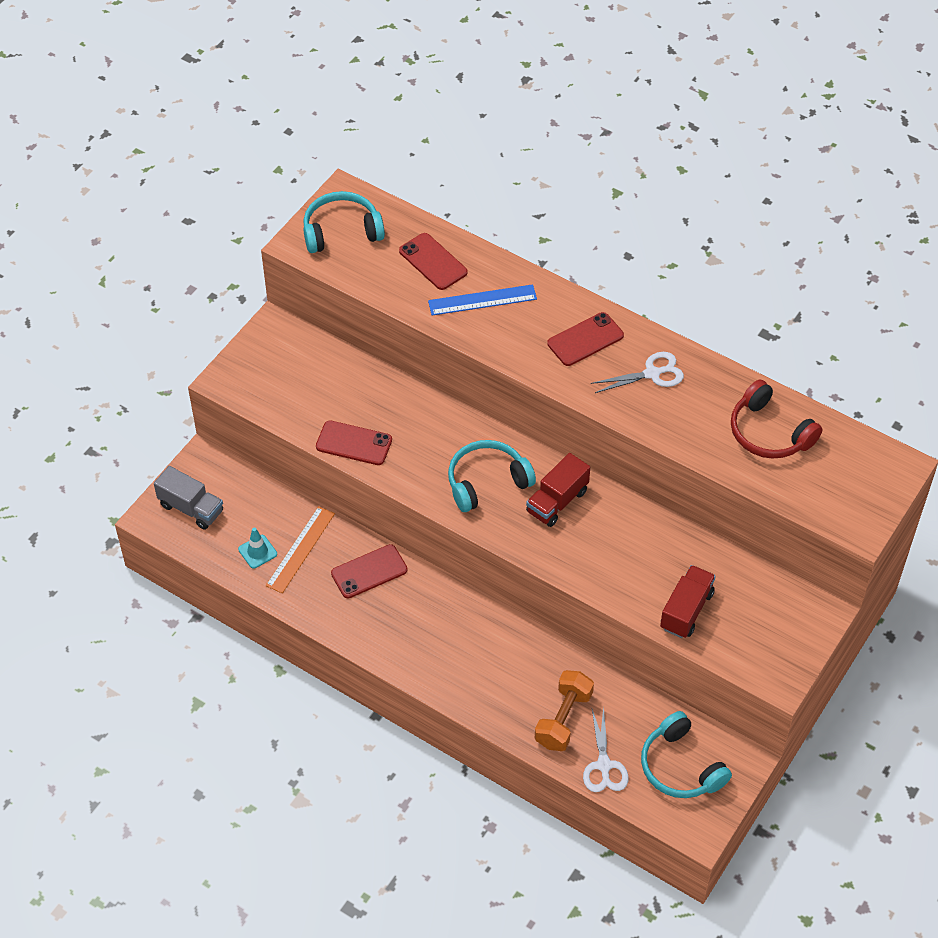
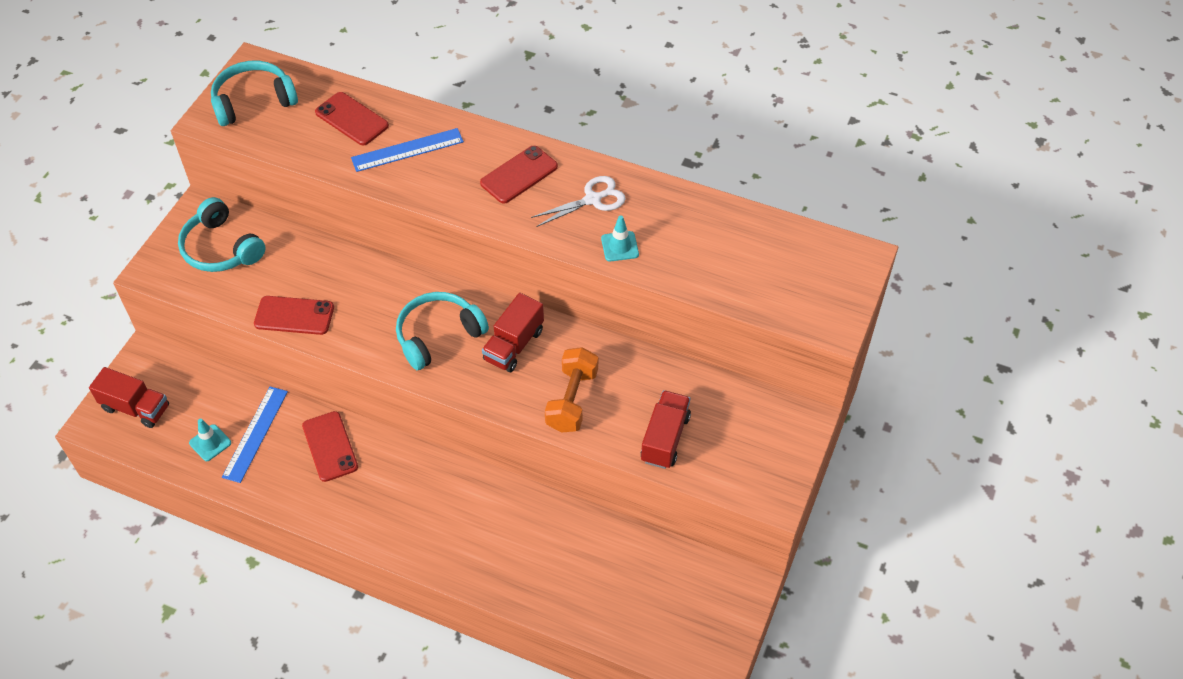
camera: 10 degrees left, 0 degrees up
(191, 508) = (136, 408): grey truck -> red truck
(300, 549) = (255, 434): orange ruler -> blue ruler
(369, 572) = (330, 446): red phone -> red phone turned 75 degrees counterclockwise
(563, 719) = (553, 571): orange dumbbell -> orange dumbbell (572, 400)
(604, 765) = (602, 614): white scissors -> none
(670, 423) = (620, 246): none -> turquoise traffic cone
(680, 767) = (682, 603): turquoise headphones -> turquoise headphones (221, 248)
(769, 433) = (722, 242): red headphones -> none

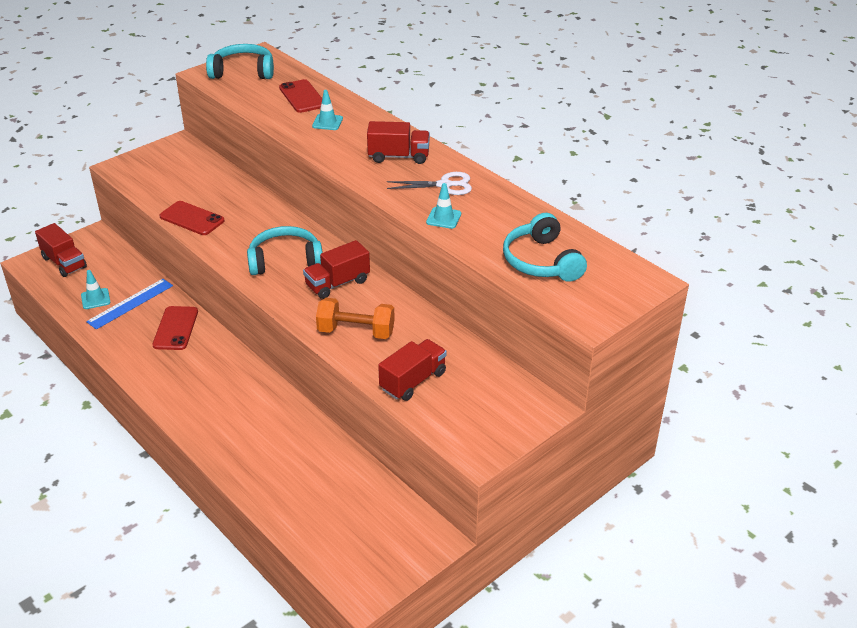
camera: 25 degrees right, 15 degrees down
(221, 248) = (175, 167): turquoise headphones -> turquoise headphones (541, 261)
(407, 150) = (327, 122): blue ruler -> turquoise traffic cone
(519, 175) = (398, 156): red phone -> red truck
(572, 400) = (356, 332): orange dumbbell -> orange dumbbell turned 60 degrees clockwise

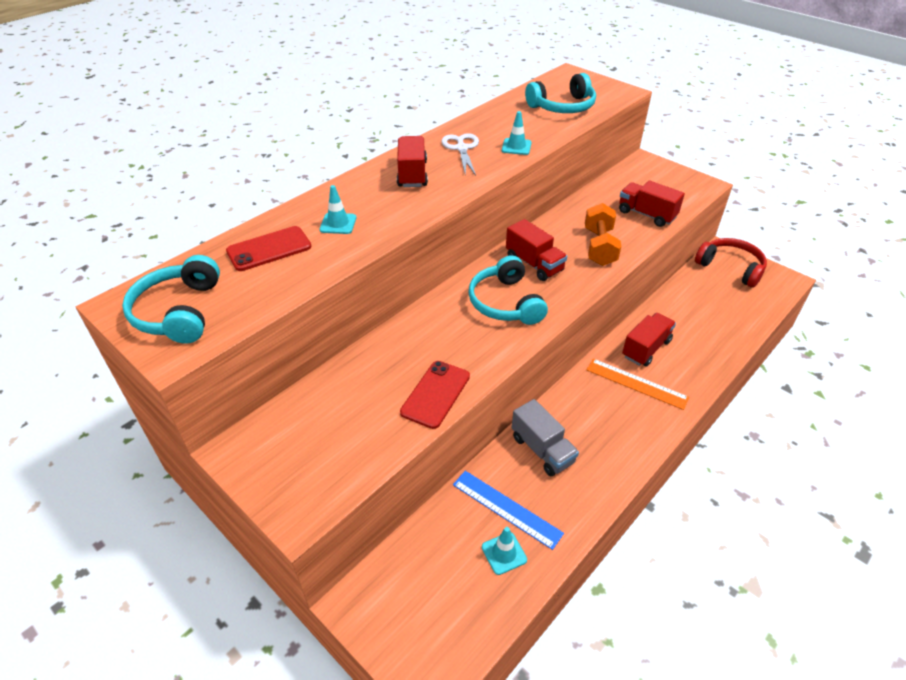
camera: 95 degrees left, 5 degrees up
(64, 262) = (426, 626): red truck -> red truck (646, 349)
(176, 328) = (542, 449): red phone -> grey truck
(227, 401) = (636, 383): none -> orange ruler
(398, 537) = (730, 268): none -> red headphones

